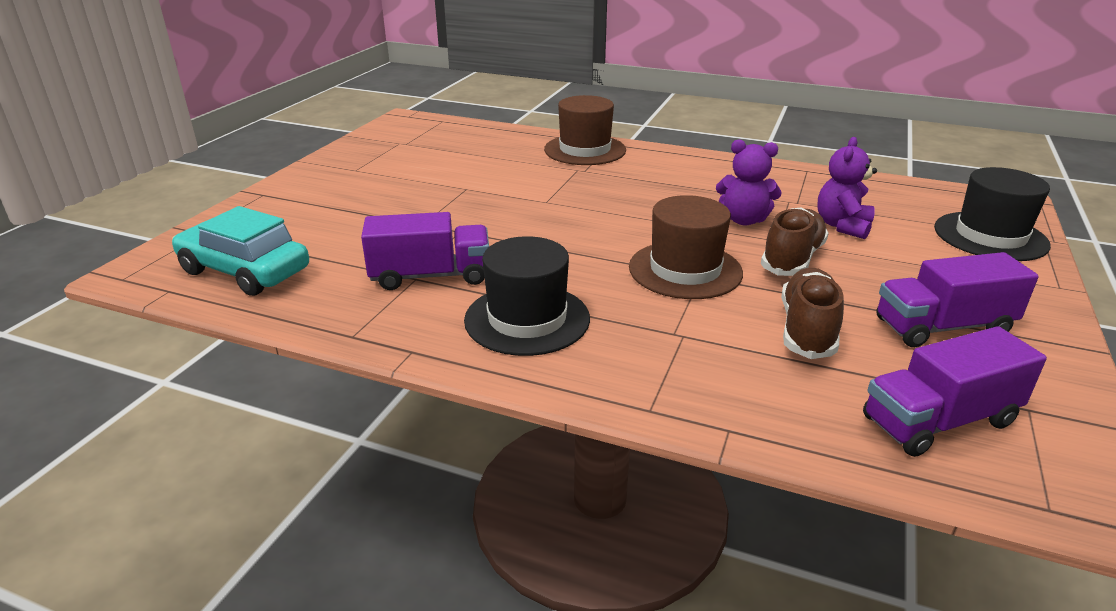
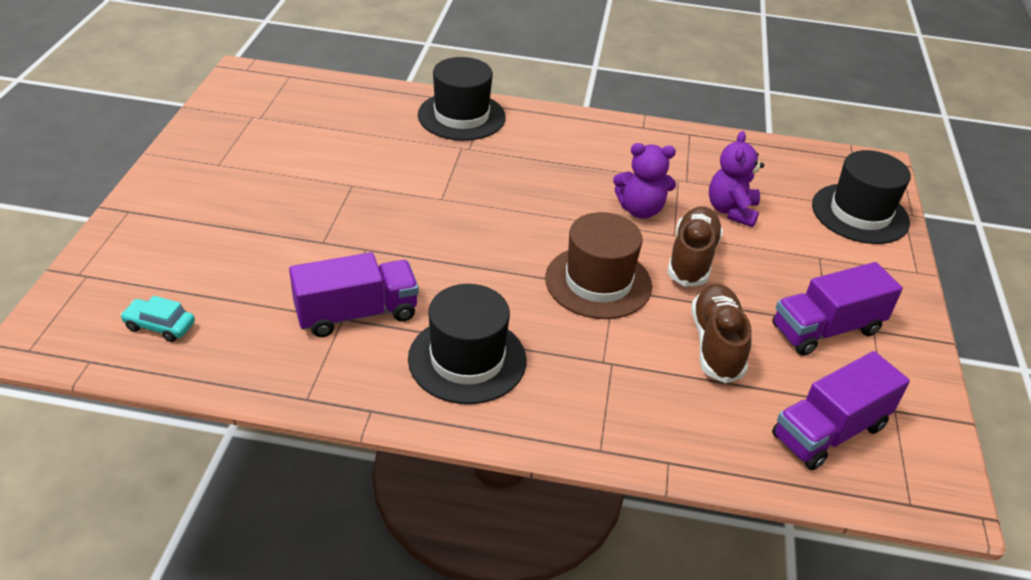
camera: 15 degrees left, 10 degrees up
(245, 271) = (160, 326): turquoise car -> turquoise car, size x0.48
(585, 150) = (461, 116): brown hat -> black hat

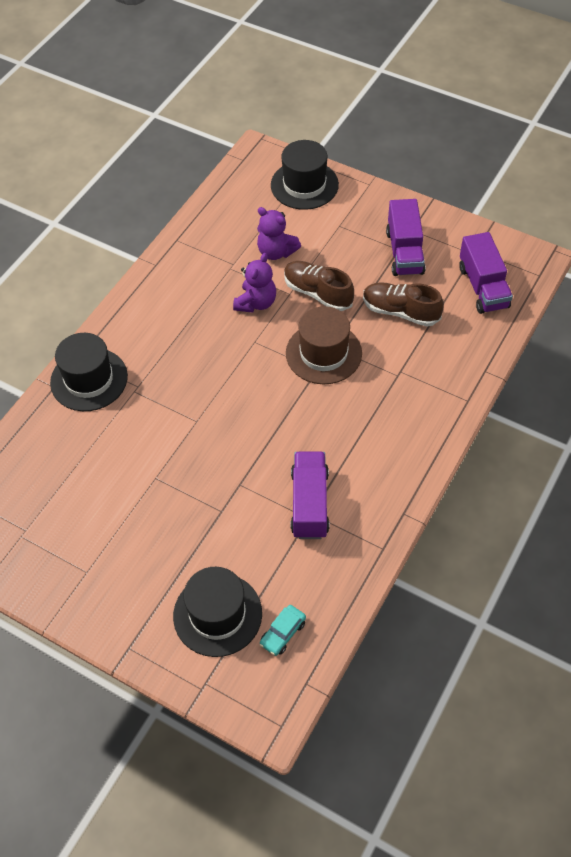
camera: 65 degrees left, 15 degrees up
(467, 359) = (374, 448): black hat -> black hat (217, 614)

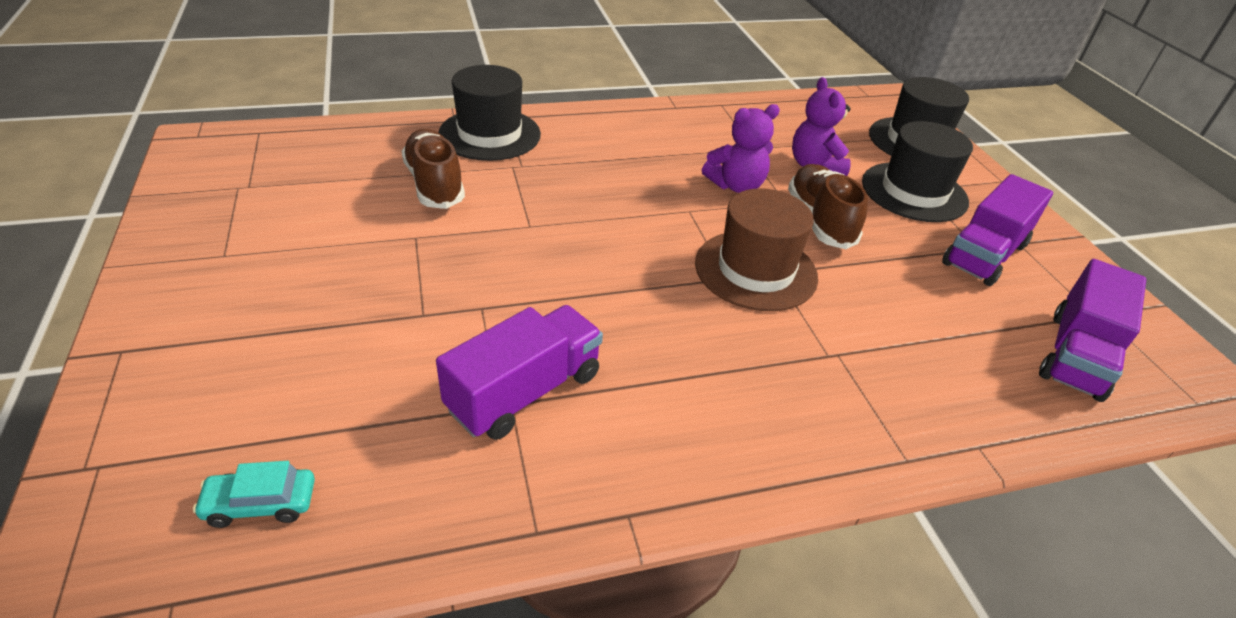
camera: 40 degrees right, 15 degrees down
(217, 614) = (243, 406): black hat -> black hat (914, 192)
(400, 312) = (912, 300): brown shoe -> brown shoe (434, 184)

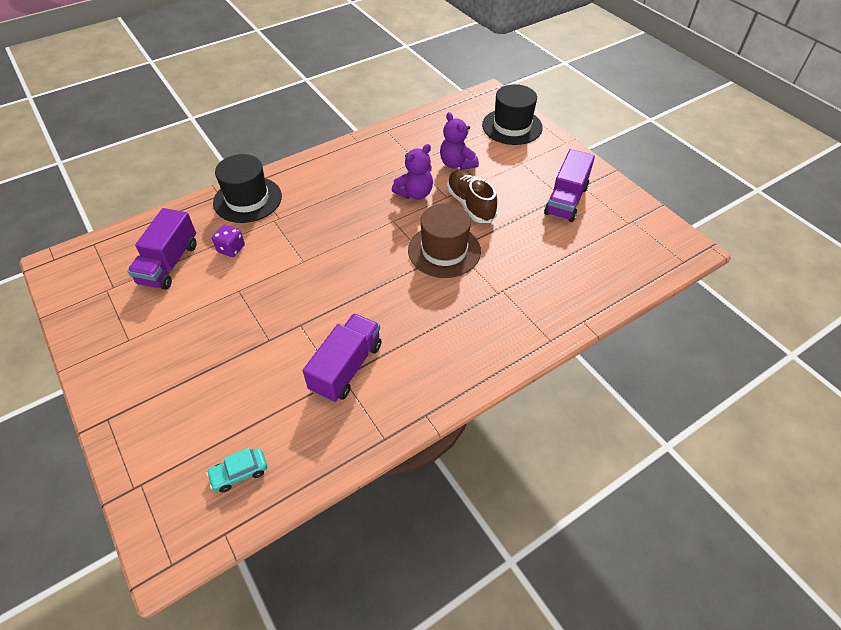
camera: 15 degrees left, 10 degrees up
(434, 184) = (231, 249): brown shoe -> purple dice
(914, 192) = (519, 166): black hat -> none
(1076, 355) = (622, 252): purple truck -> purple truck (169, 263)

